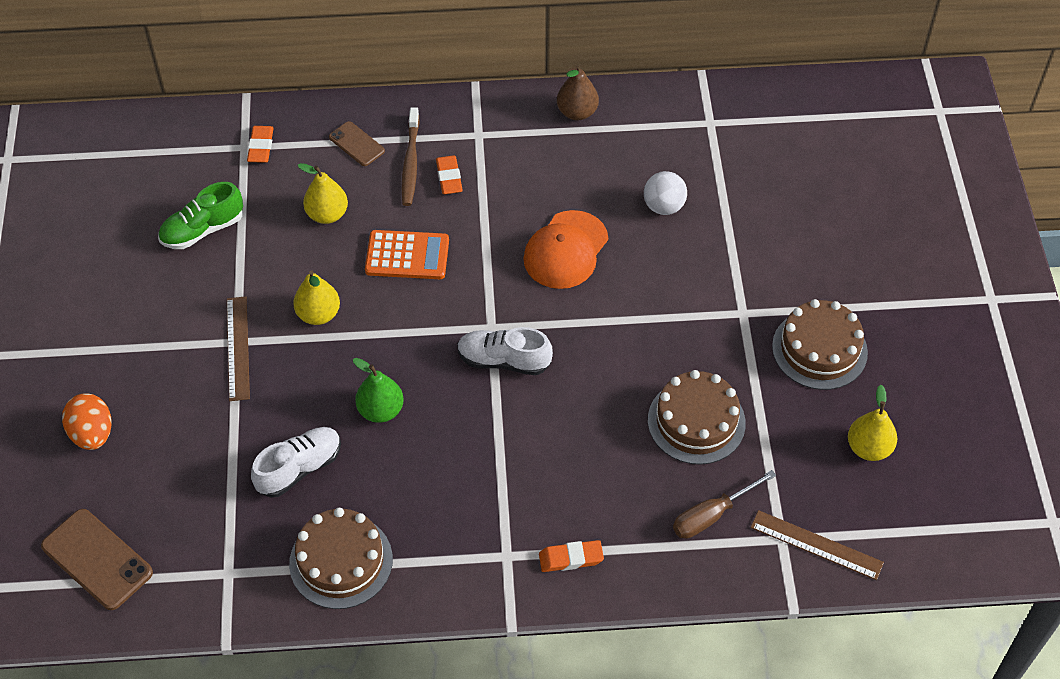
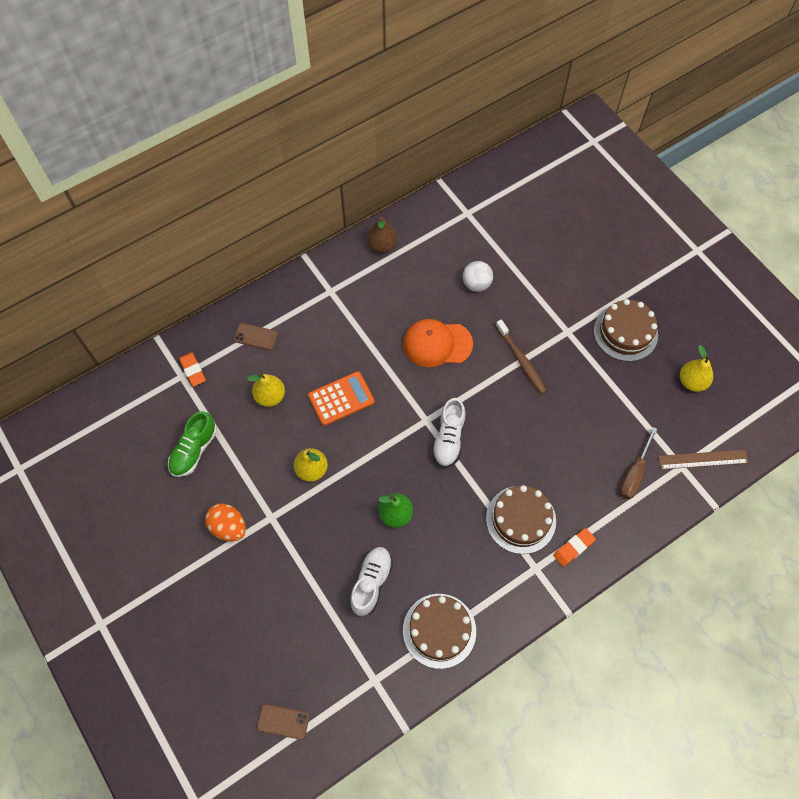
camera: 30 degrees left, 10 degrees up
(92, 434) = (219, 636): orange egg -> orange egg (228, 527)
(97, 559) = (283, 721): brown phone -> brown phone, size x0.60
(238, 348) = (275, 521): brown ruler -> none
(410, 163) = (300, 332): brown toothbrush -> brown toothbrush (521, 360)
(449, 177) = (331, 330): orange eraser -> none
(504, 360) = (448, 439): white shoe -> white shoe turned 60 degrees counterclockwise
(565, 250) = (437, 344): orange cap -> orange cap turned 90 degrees clockwise
(696, 421) = (587, 417): brown cake -> brown cake (520, 519)

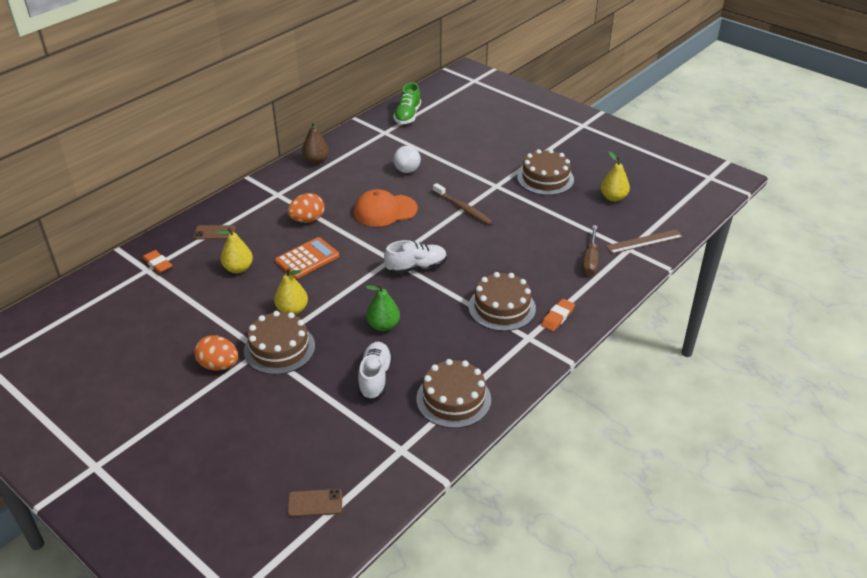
camera: 15 degrees left, 25 degrees down
(194, 450) = (171, 317): green shoe -> green shoe (407, 116)
(289, 519) = (279, 348): none -> brown cake
(353, 339) = (307, 220): none -> orange egg
(448, 439) = (416, 267): white shoe -> white shoe turned 105 degrees counterclockwise

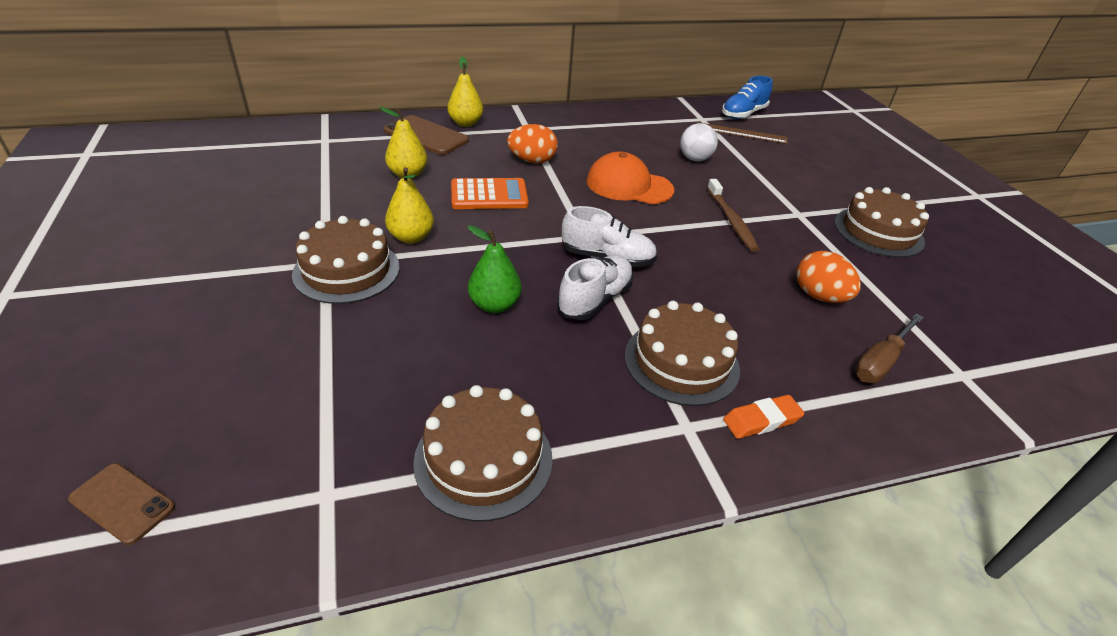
camera: 30 degrees right, 0 degrees up
(158, 264) = (340, 140): orange eraser -> none
(214, 233) = (426, 136): brown phone -> brown phone, size x1.67
(219, 365) = (264, 256): orange egg -> orange egg (819, 296)
(316, 161) = (600, 116): brown pear -> none
(375, 378) = (411, 365): white shoe -> white shoe (595, 299)
(407, 116) = (743, 114): green shoe -> blue shoe
(613, 197) = (976, 294): yellow pear -> yellow pear (465, 123)
(644, 241) = (1000, 376): brown ruler -> brown ruler (741, 133)

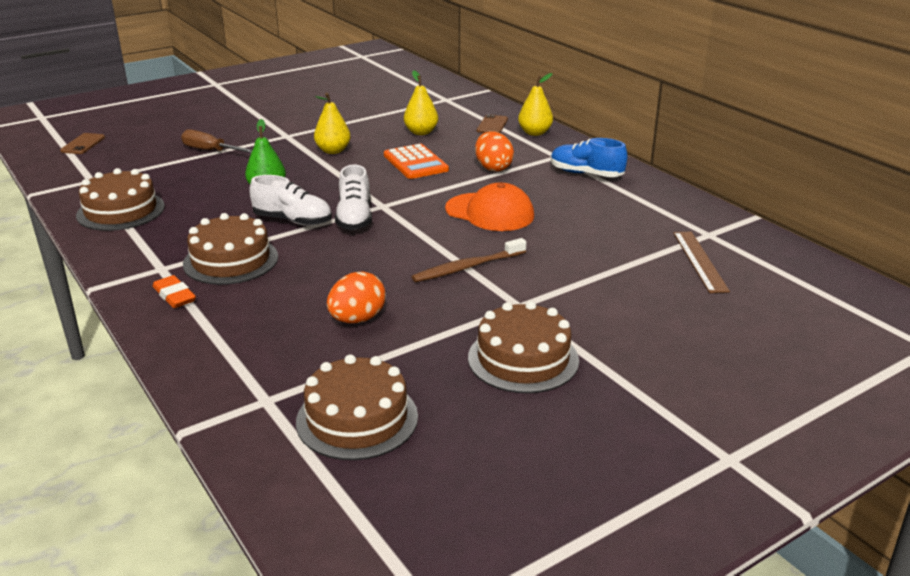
camera: 75 degrees right, 10 degrees down
(346, 270) = (281, 142): brown cake -> brown cake (357, 419)
(426, 136) = (492, 125): brown phone -> brown phone, size x0.60
(629, 185) = (490, 212): orange cap -> orange cap turned 120 degrees clockwise
(694, 159) = (588, 238): white ball -> none
(743, 114) = (765, 259): blue shoe -> blue shoe (586, 174)
(881, 362) = (267, 352): brown screwdriver -> brown screwdriver (211, 151)

